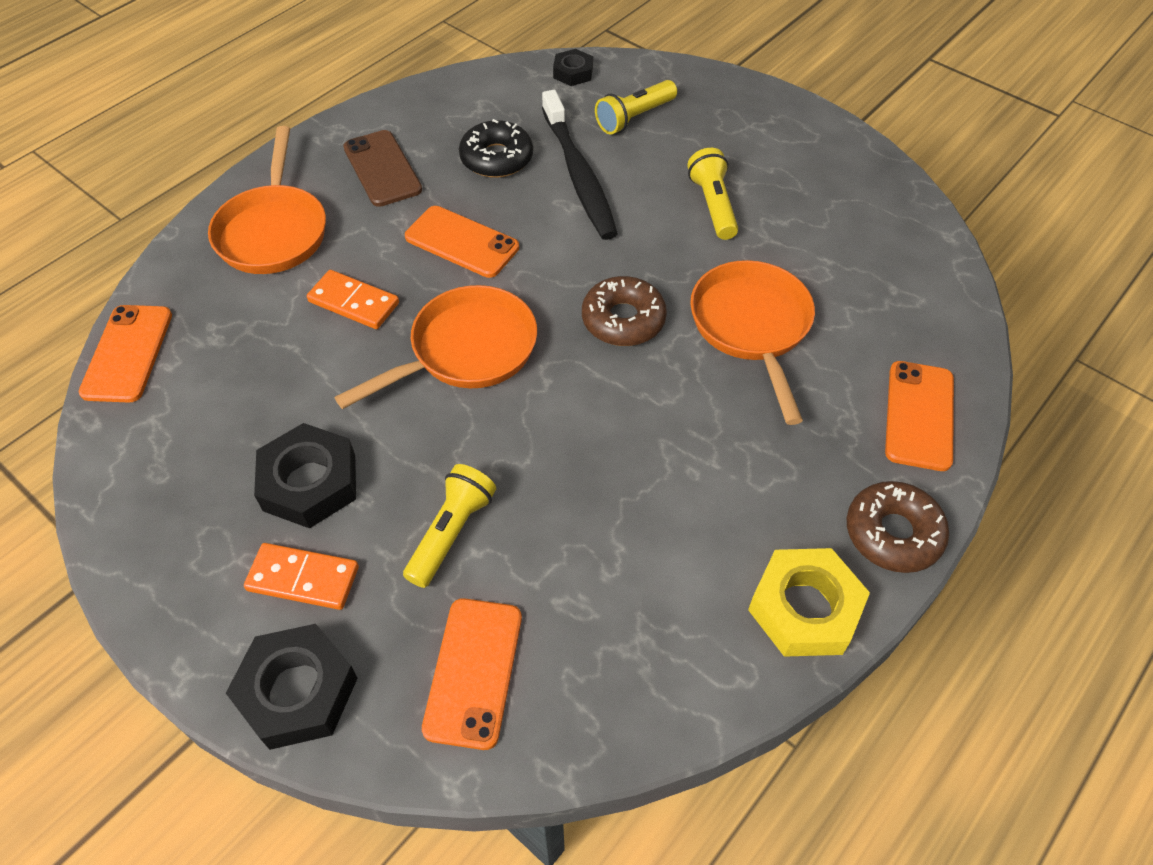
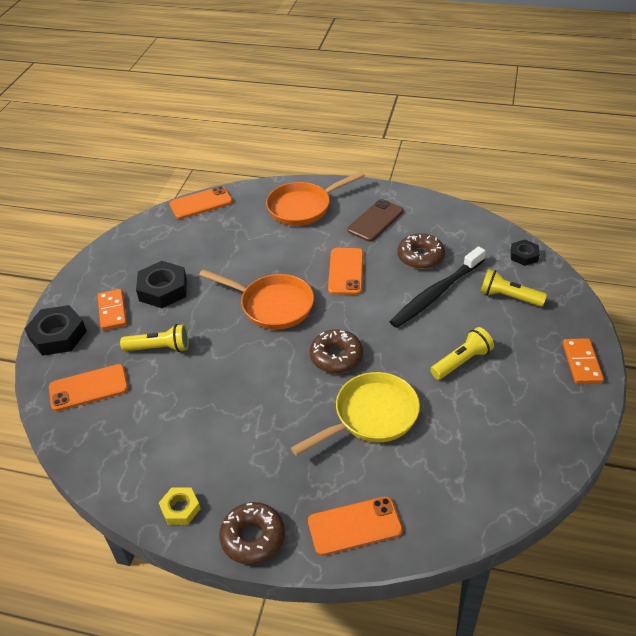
camera: 65 degrees right, 10 degrees down
(354, 302) = (277, 253): orange domino -> orange domino (582, 363)
(496, 158) = (420, 257): black donut -> brown donut
(752, 327) = (371, 416): orange pan -> yellow pan
(805, 608) = (180, 508): yellow nut -> yellow nut, size x0.58

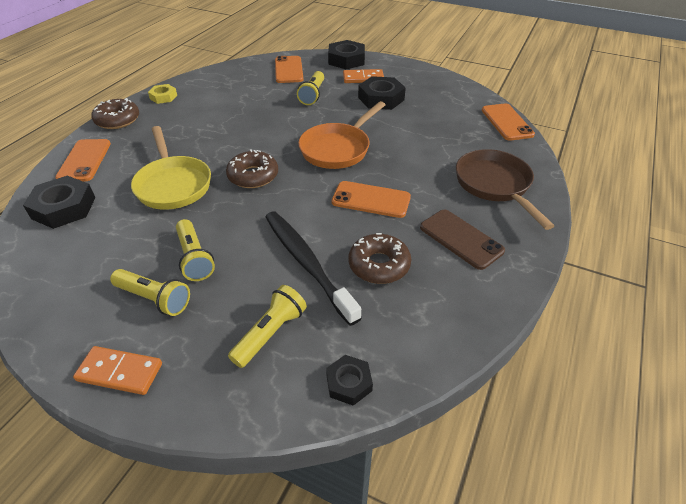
camera: 100 degrees right, 0 degrees up
(303, 207) = (495, 185): orange pan -> brown pan
(442, 497) = (64, 208): none -> black nut
(514, 370) = (154, 299): none -> yellow flashlight

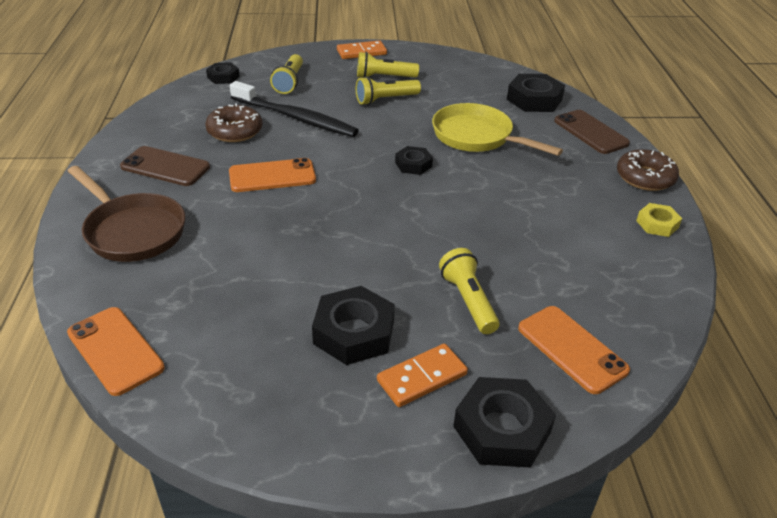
camera: 150 degrees right, 5 degrees down
(84, 160) = (590, 132): orange phone -> brown phone
(195, 258) = (385, 100): yellow flashlight -> yellow flashlight turned 60 degrees counterclockwise
(253, 176) = (413, 164): brown donut -> black nut
(337, 149) = (351, 221): orange pan -> none

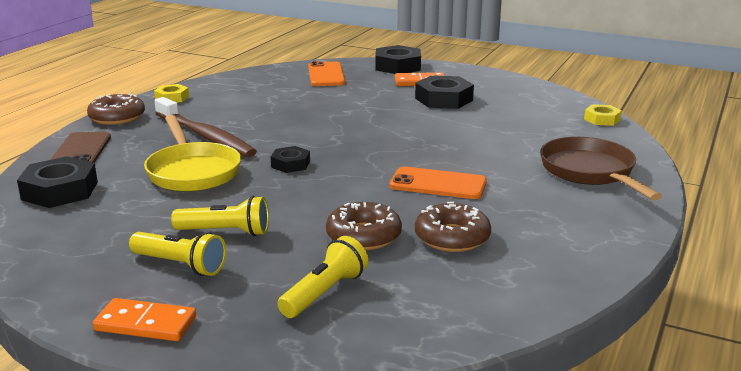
camera: 150 degrees left, 15 degrees down
(115, 350) = (602, 119): orange phone -> yellow nut
(165, 167) = (551, 216): brown phone -> none
(223, 77) = (423, 332): black nut -> none
(295, 118) = (363, 236): black toothbrush -> brown donut
(468, 301) = (358, 96): yellow flashlight -> none
(528, 176) = (205, 136): none -> brown toothbrush

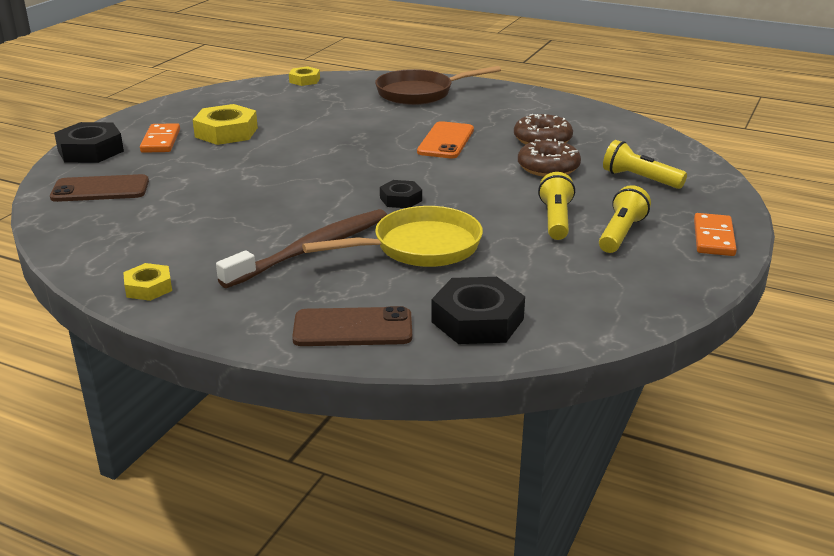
camera: 90 degrees left, 5 degrees up
(117, 117) = (221, 320): brown donut -> none
(326, 75) = (100, 189): orange phone -> brown phone
(443, 99) = (226, 132): black nut -> yellow nut

